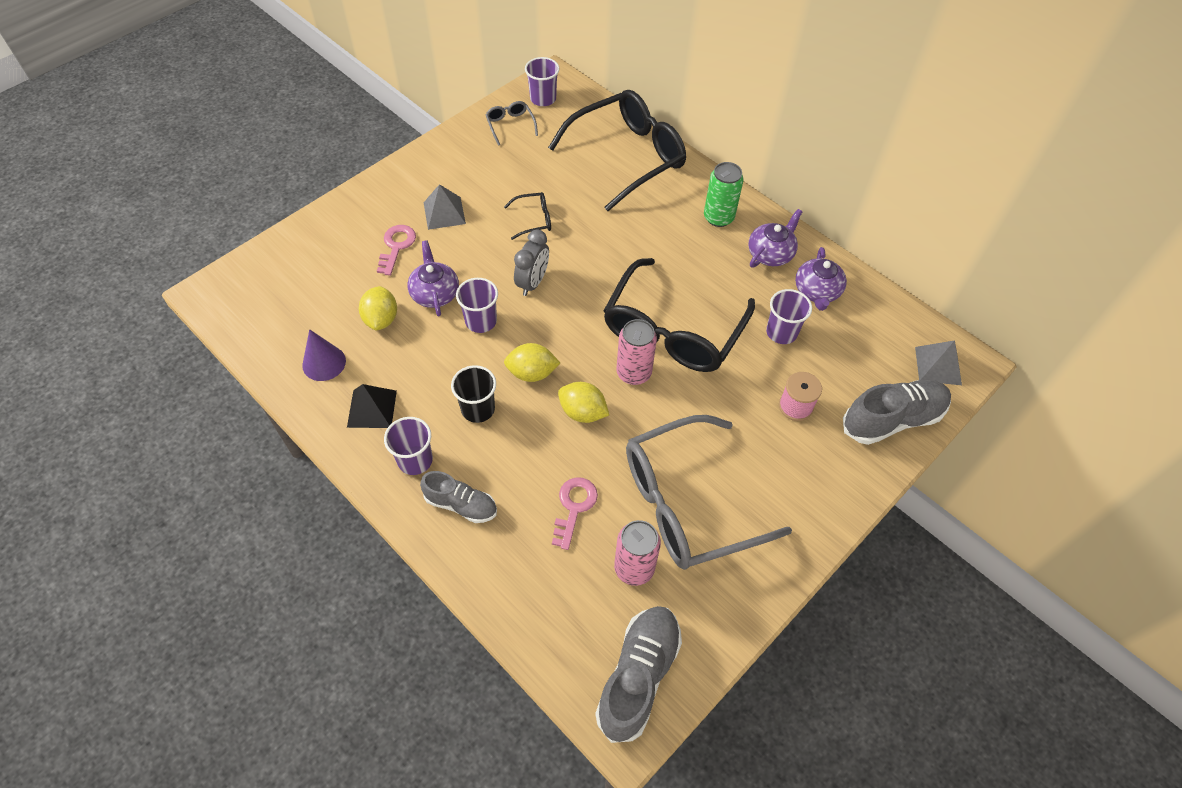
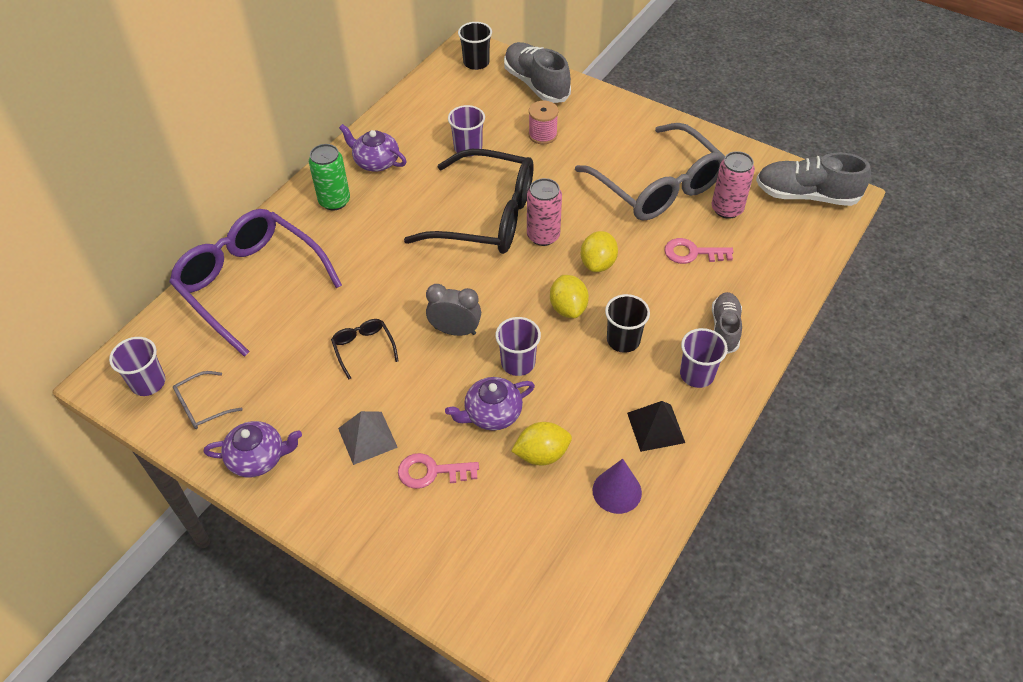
camera: 100 degrees left, 5 degrees down
(627, 157) = (251, 284): black glasses -> purple glasses
(817, 291) = (415, 130): purple teapot -> purple teapot (258, 458)
(938, 366) = (476, 63): grey pyramid -> black cup

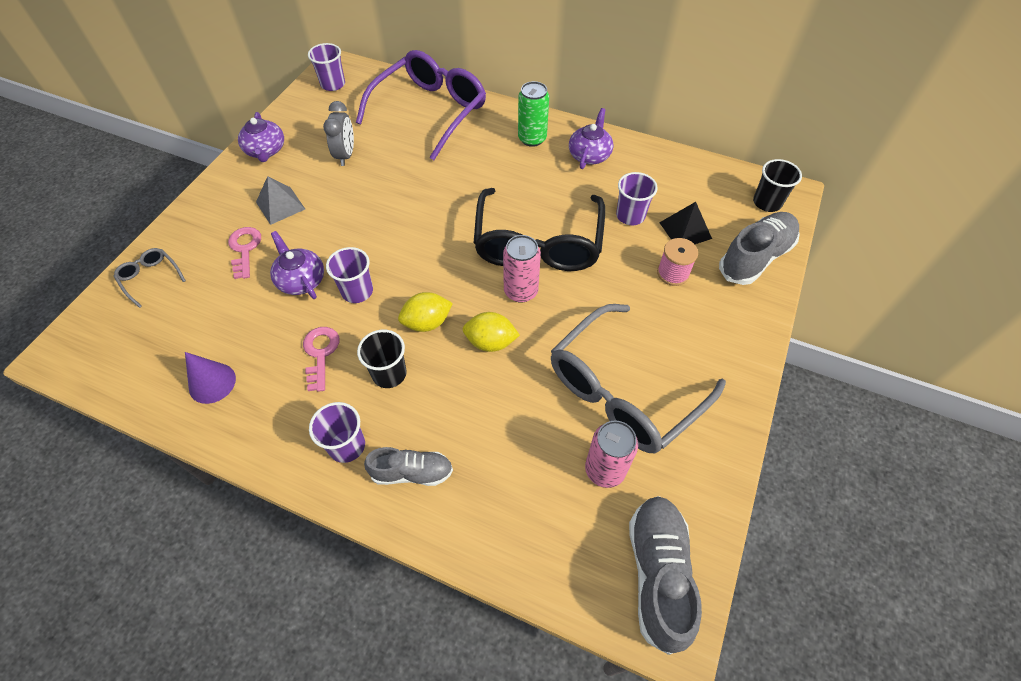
camera: 80 degrees right, 5 degrees up
(202, 406) = (312, 114): grey glasses -> grey glasses (150, 278)
(363, 348) = (369, 187): black glasses -> none
(455, 331) = (392, 241): grey clock -> grey clock (346, 155)
(541, 454) = (256, 321): yellow lemon -> none
(655, 427) = (281, 410): black pyramid -> black pyramid (685, 230)
(692, 253) = (522, 433): pink key -> pink key (320, 353)

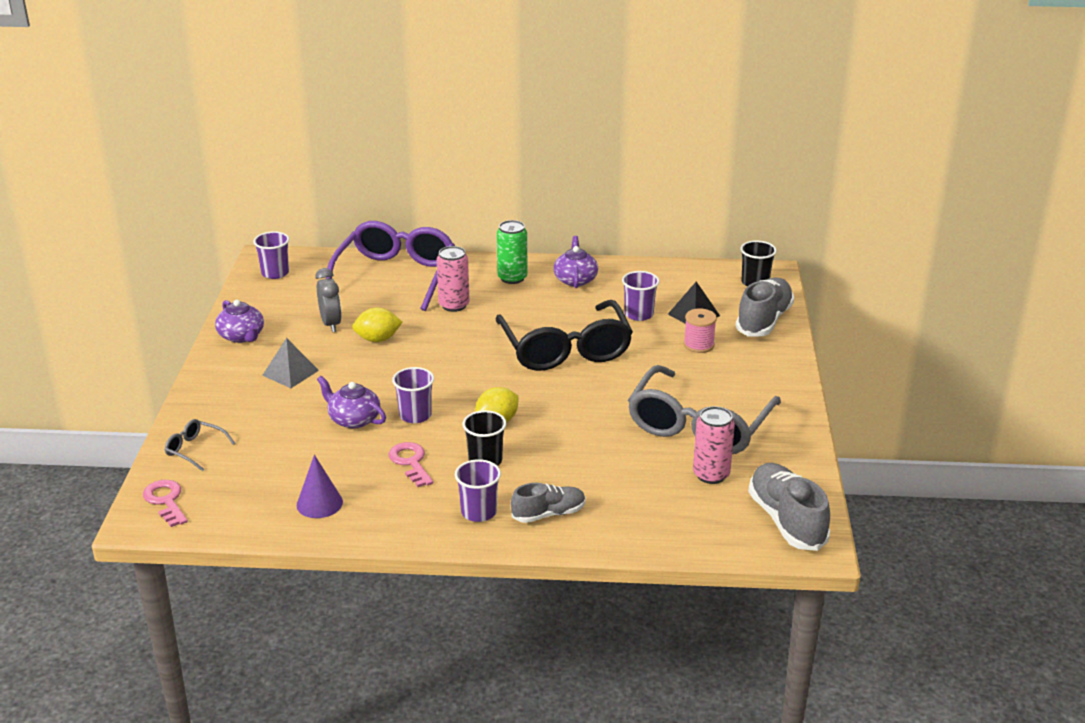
camera: 20 degrees left, 25 degrees down
(245, 249) = (278, 410): pink key -> pink key (166, 501)
(490, 342) = (564, 421): yellow lemon -> yellow lemon (378, 339)
(521, 291) = (570, 384): pink can -> pink can (454, 305)

